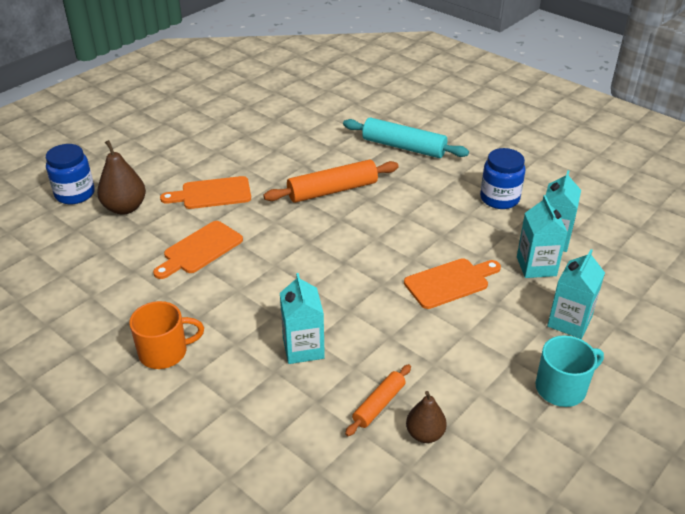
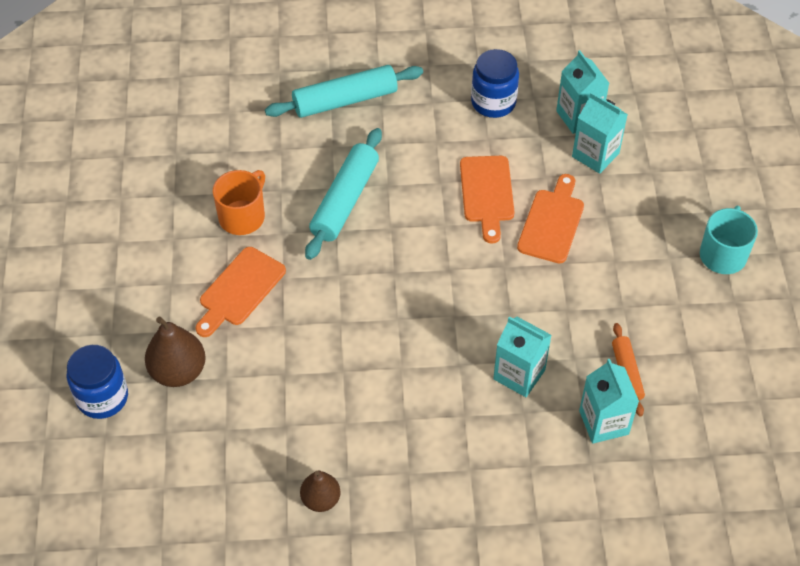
camera: 45 degrees left, 15 degrees up
(164, 352) = (421, 471): orange mug -> orange mug (242, 216)
(200, 249) = (314, 356): orange cutting board -> orange cutting board (487, 193)
(332, 190) = (344, 200): orange rolling pin -> turquoise rolling pin
(425, 434) = (681, 369): brown pear -> brown pear (321, 499)
(569, 322) = (671, 191): turquoise carton -> turquoise carton (603, 422)

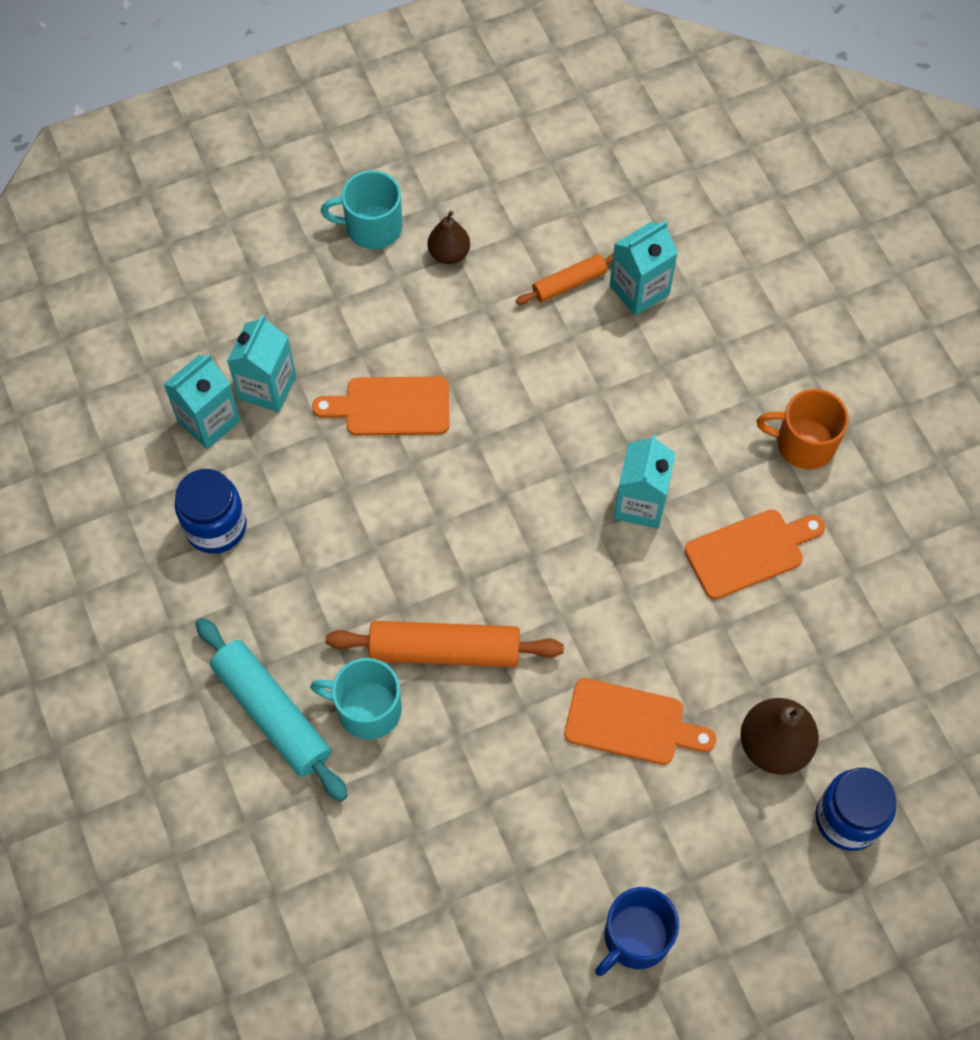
camera: 110 degrees left, 10 degrees up
(98, 244) = (635, 937): none -> blue mug
(242, 216) = (518, 767): orange mug -> orange mug (804, 443)
(321, 499) = (856, 527): brown pear -> brown pear (449, 254)
(324, 148) = (367, 709): none -> turquoise mug
(344, 200) = (444, 651): turquoise rolling pin -> orange rolling pin
(487, 193) = (372, 489): orange cutting board -> orange cutting board (750, 552)
(519, 374) = (616, 383): turquoise carton -> turquoise carton (640, 503)

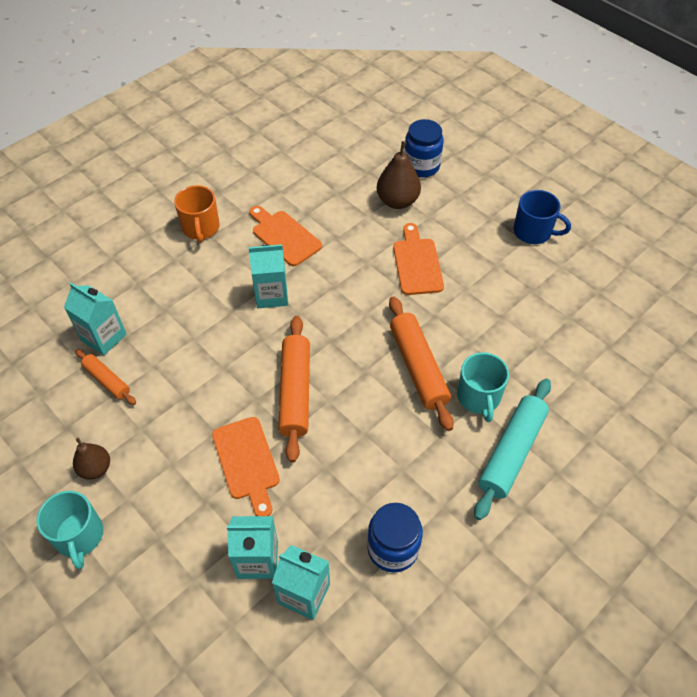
camera: 110 degrees left, 10 degrees down
(467, 487) = (295, 392): none -> orange rolling pin

